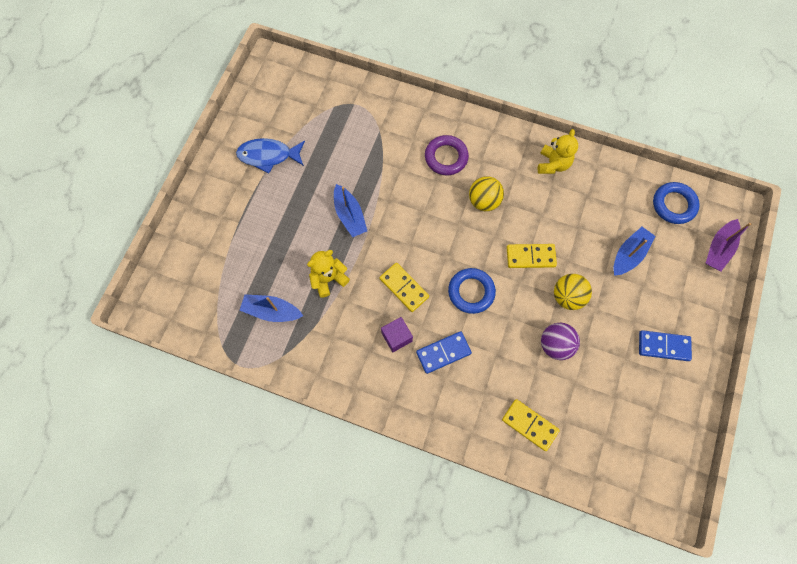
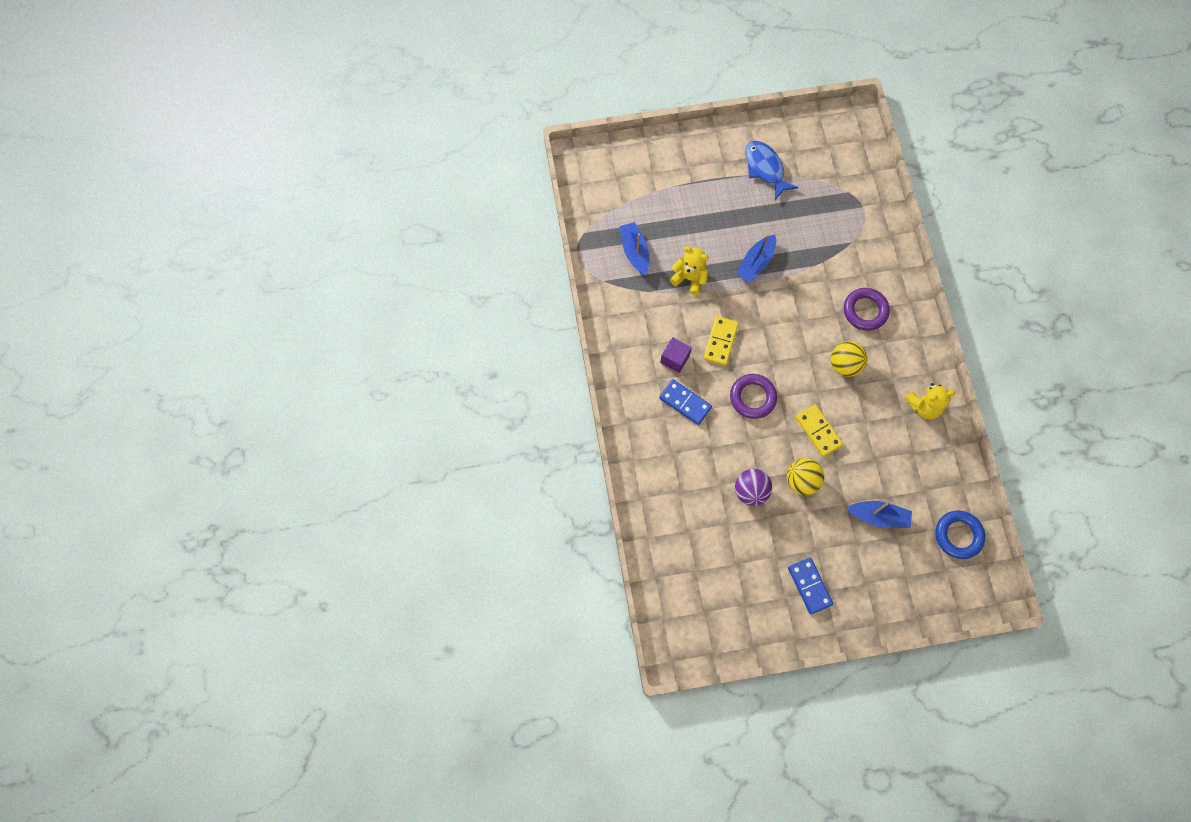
camera: 60 degrees right, 0 degrees up
(471, 292) = (752, 397): blue ring -> purple ring
(529, 425) = (668, 503): yellow domino -> none
(718, 249) = (940, 597): purple boat -> none

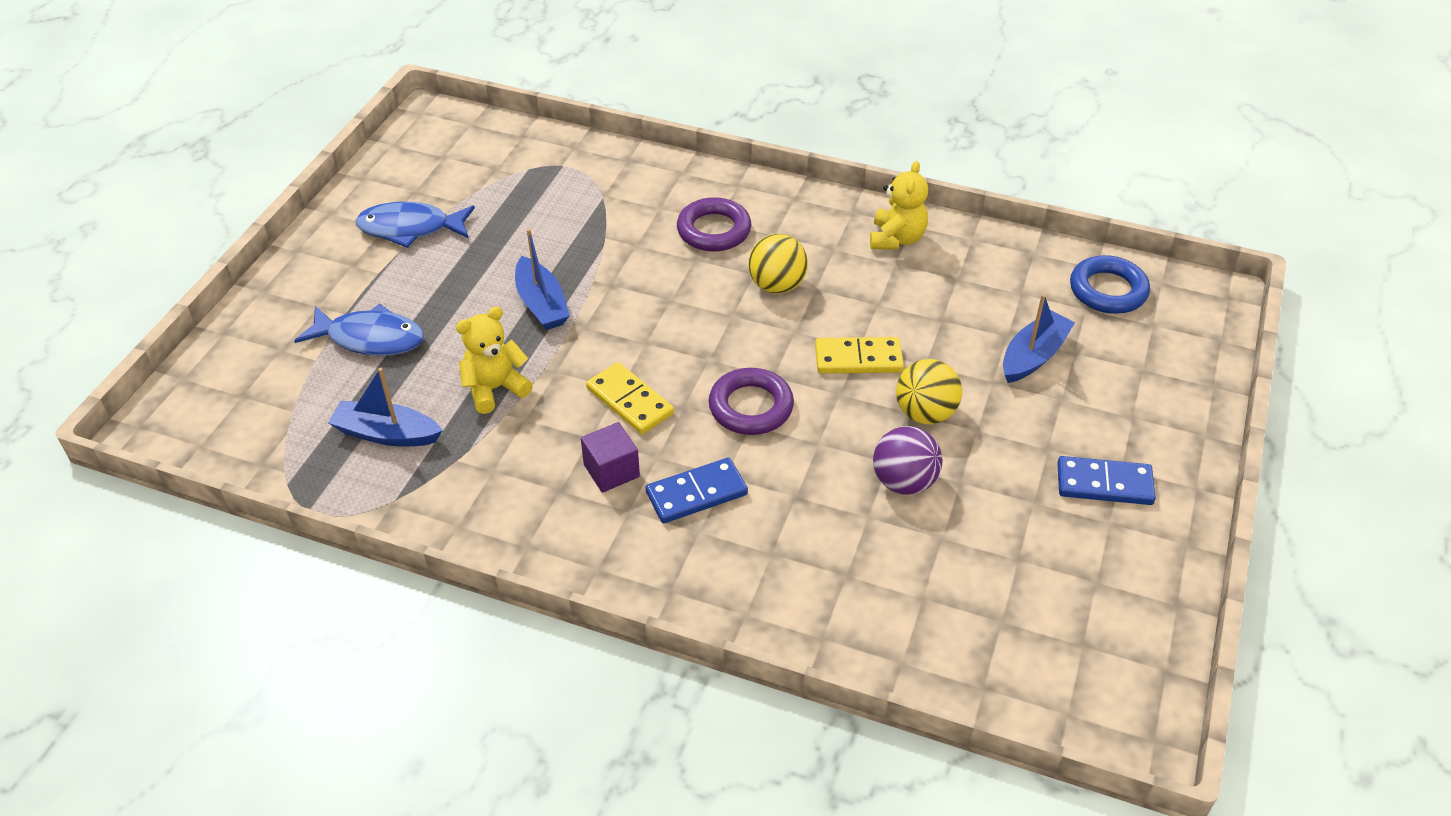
camera: 60 degrees left, 25 degrees down
(683, 204) = (370, 338): none -> blue fish

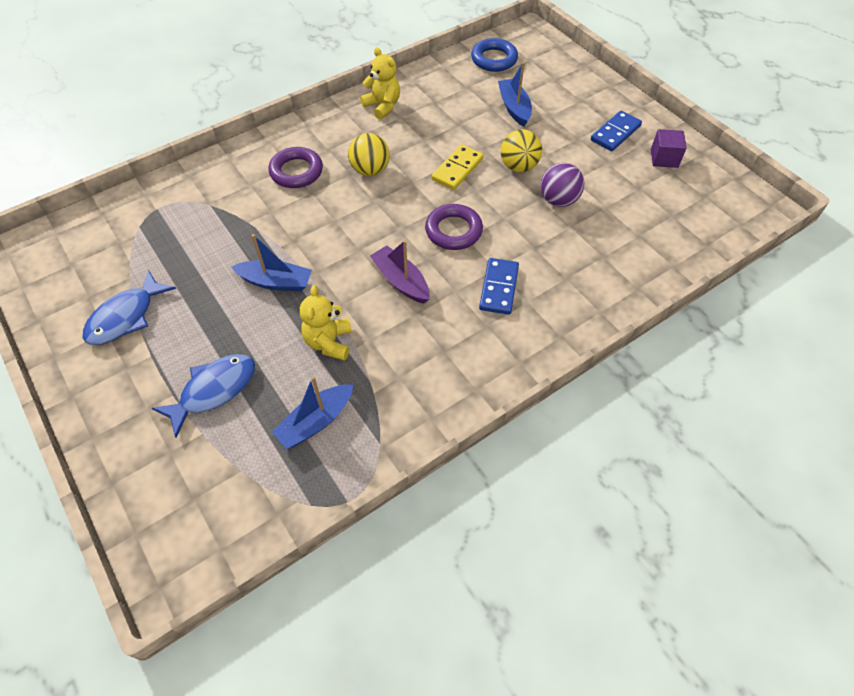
camera: 55 degrees left, 10 degrees up
(611, 471) = (449, 318): purple cube -> purple cube (664, 158)
(630, 401) = (401, 281): yellow domino -> purple boat

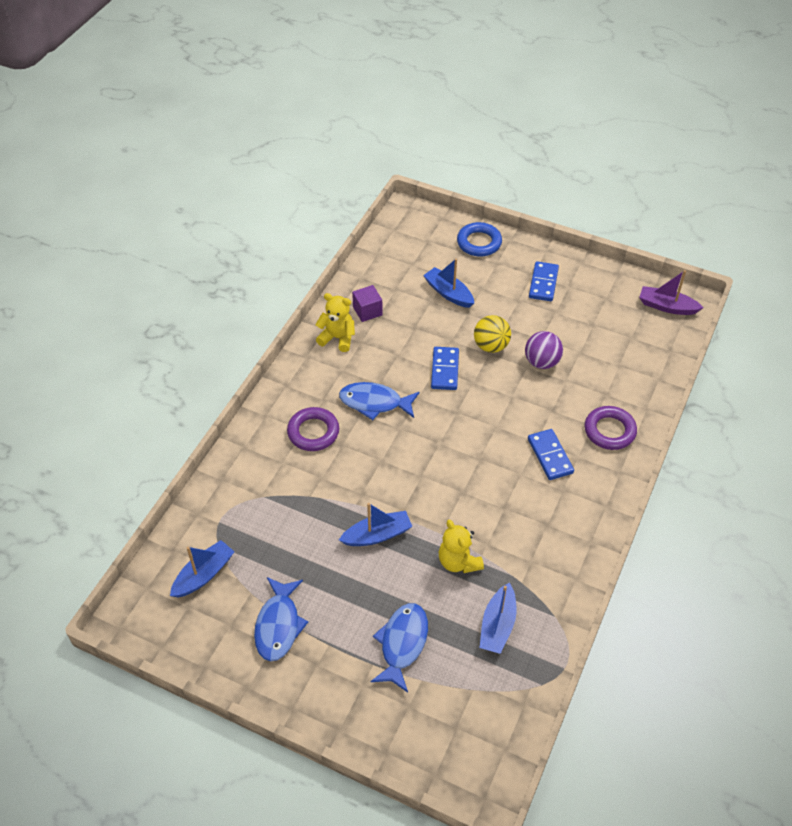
camera: 30 degrees left, 5 degrees down
(106, 245) = (204, 574): none -> blue boat
(370, 170) = (374, 403): yellow ball -> blue fish
(401, 281) = (474, 486): purple boat -> purple boat (666, 306)
(453, 231) = (482, 425): purple ring -> purple ring (609, 431)
(457, 169) = (444, 370): yellow domino -> blue domino
(494, 59) = (398, 252): blue ring -> blue ring (479, 243)
(664, 158) = (594, 290): purple cube -> purple cube (367, 311)

